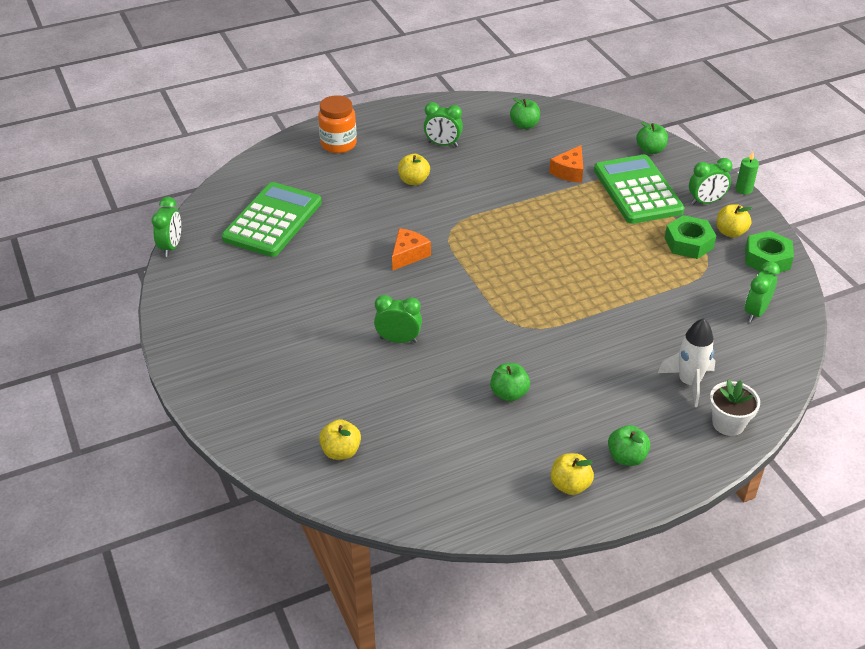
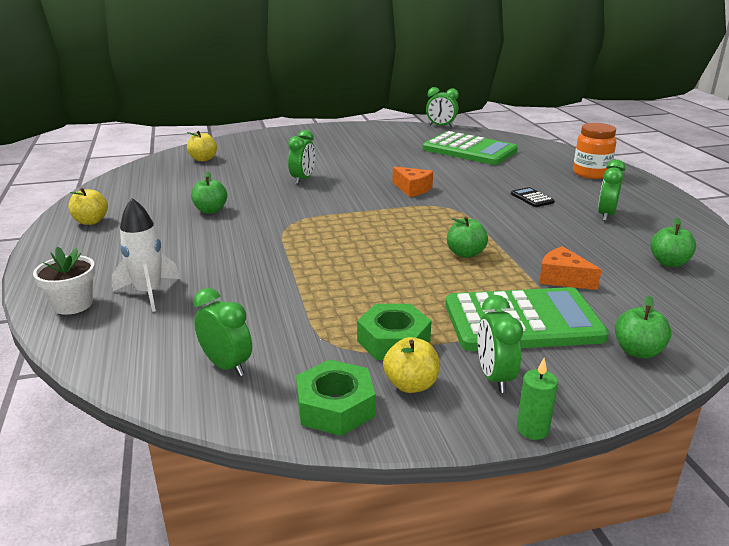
camera: 100 degrees right, 15 degrees down
(413, 181) = (532, 198): yellow apple -> black calculator
(626, 457) = (92, 247): green apple -> green apple (465, 253)

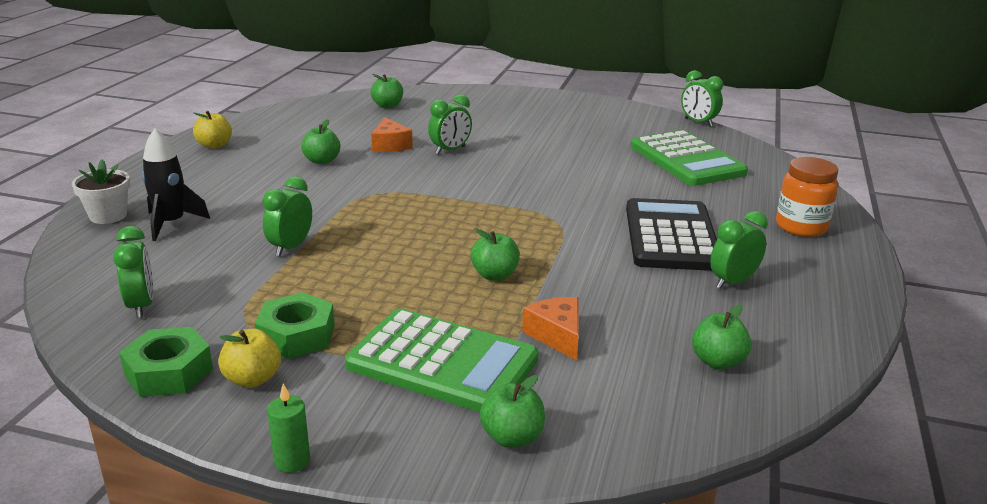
camera: 30 degrees right, 0 degrees up
(149, 293) = (171, 223): white rocket -> black rocket
(203, 159) = (387, 106): yellow apple -> green apple
(412, 189) = (548, 189): orange cheese -> orange cheese (390, 145)
(494, 377) = (331, 403): green clock -> green clock (290, 247)
(532, 198) = (671, 236): black calculator -> black calculator, size x2.50

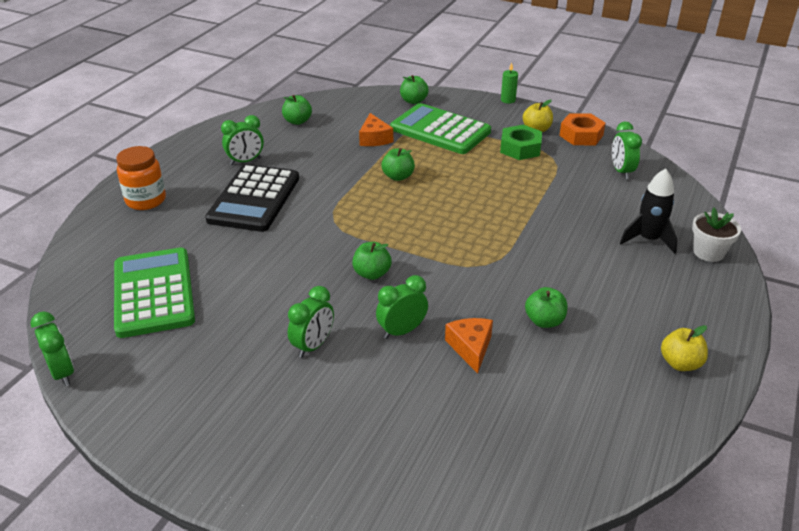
camera: 170 degrees left, 10 degrees up
(169, 372) = (581, 135): green nut -> orange nut
(290, 247) = (542, 209): green clock -> green clock (313, 346)
(387, 106) = (476, 461): green apple -> green apple (372, 274)

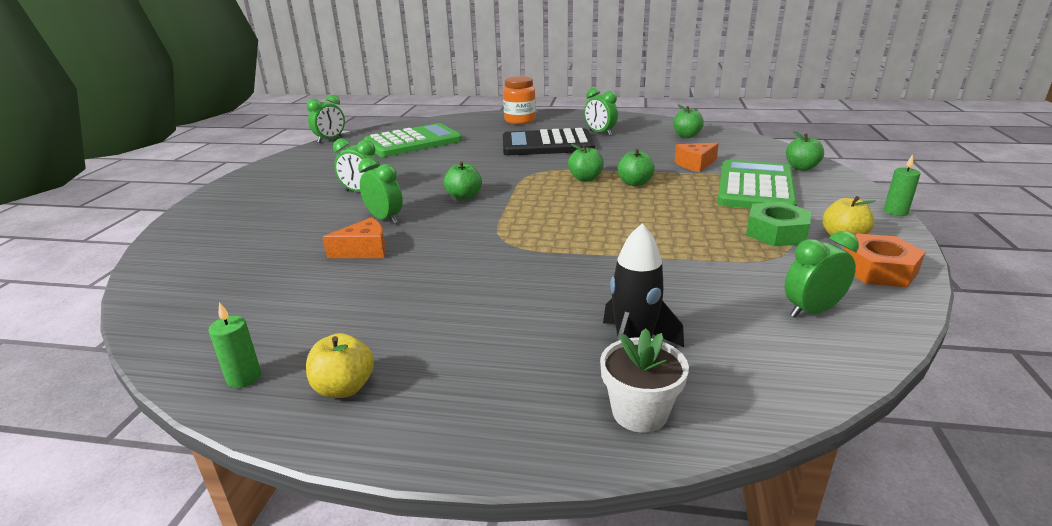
camera: 75 degrees right, 10 degrees down
(544, 321) = (414, 283): green apple -> green apple (585, 179)
(664, 416) = (244, 377): none -> green candle

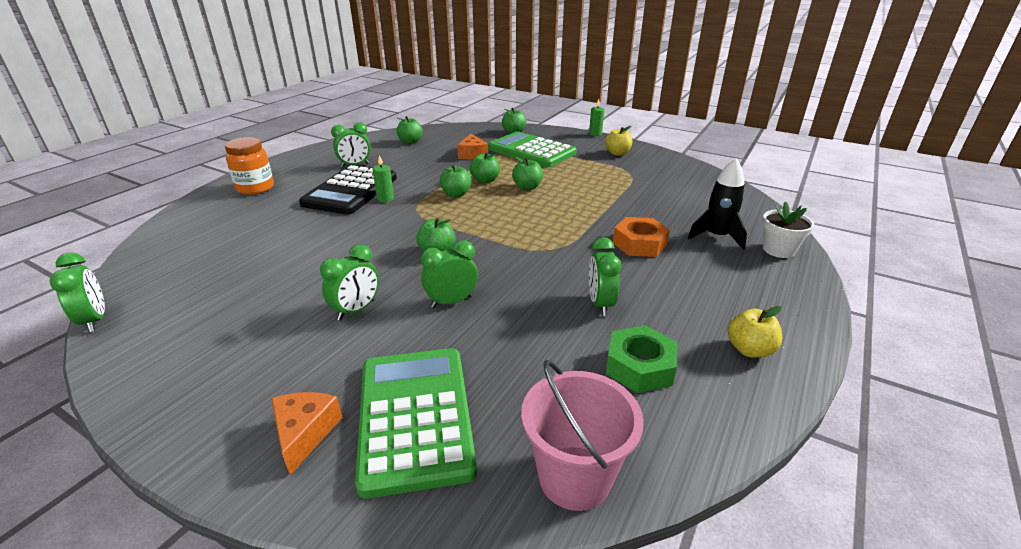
camera: 70 degrees left, 5 degrees up
(166, 306) = (574, 477): none -> pink bucket
(244, 377) = (730, 405): green candle -> green candle (385, 198)
(364, 250) = (519, 321): orange cheese -> orange cheese (305, 433)
(413, 142) = (223, 257): green calculator -> green calculator (415, 417)
(643, 204) = (527, 187): none -> green apple
(776, 232) = (600, 165): green nut -> green nut (639, 366)
(811, 311) = (692, 184): green clock -> green clock (600, 304)
(878, 269) = (657, 158): orange nut -> orange nut (639, 244)

